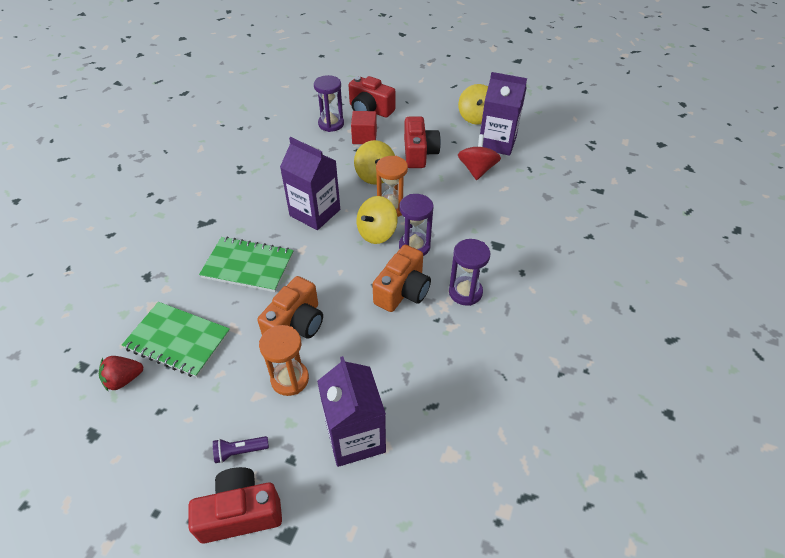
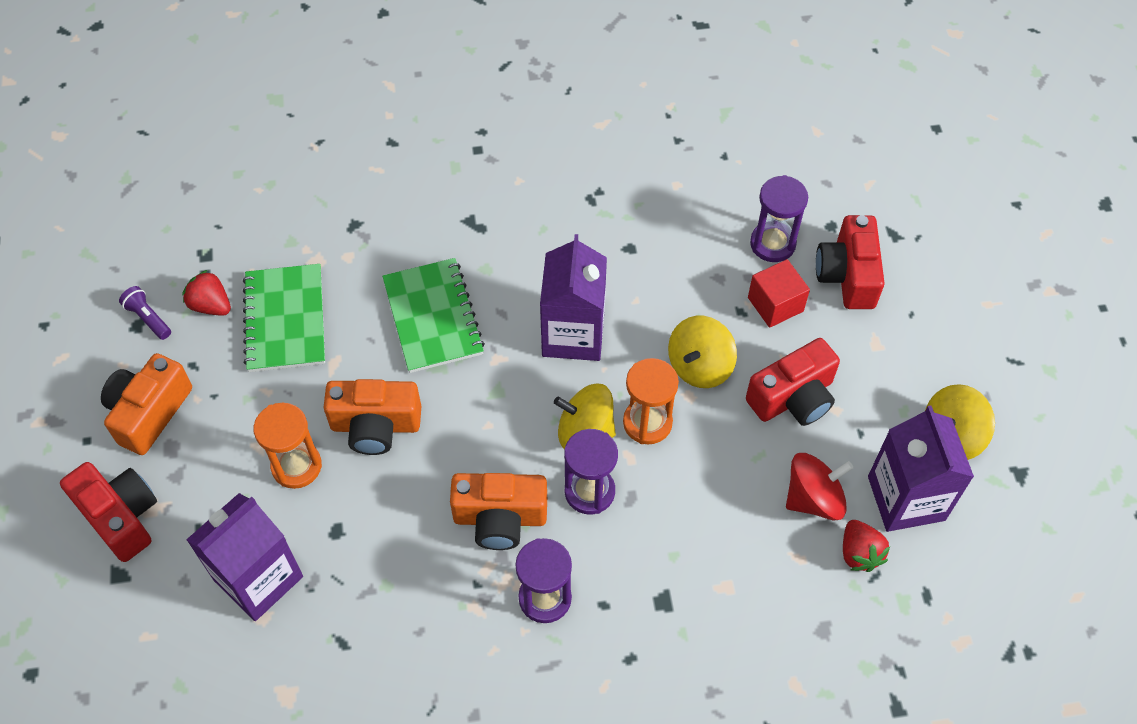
camera: 60 degrees right, 10 degrees up
(171, 456) = (149, 412): none -> orange camera
(240, 451) = (184, 473): purple flashlight -> purple flashlight (148, 318)
(515, 168) = (859, 553): none -> red strawberry

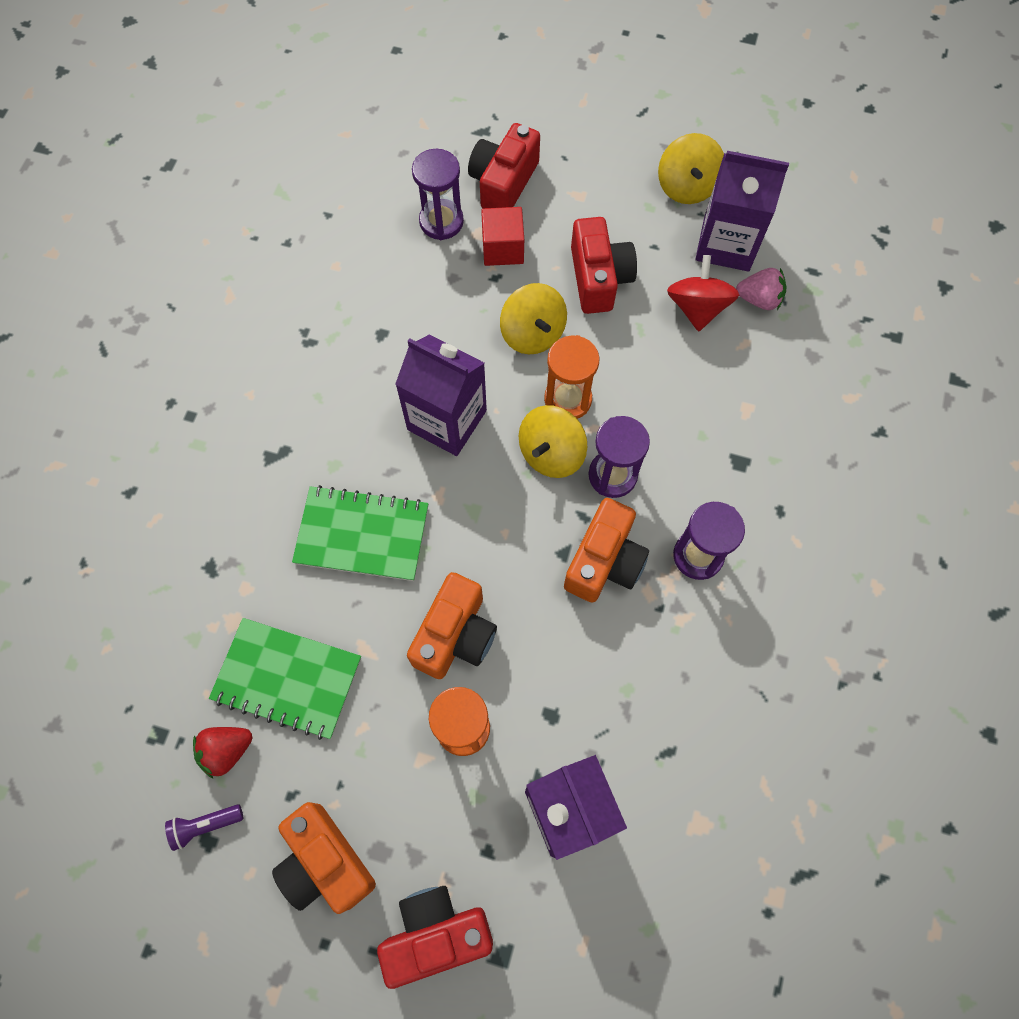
camera: 65 degrees left, 10 degrees up
(847, 275) = (503, 183): red camera -> red camera turned 90 degrees clockwise
(859, 553) = (759, 299): red strawberry -> pink strawberry

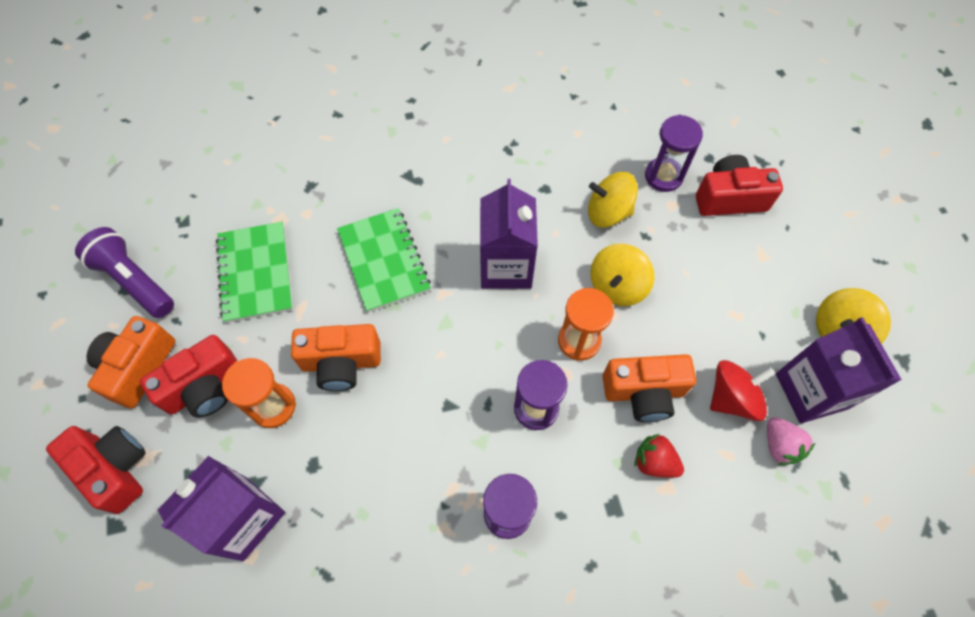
camera: 60 degrees right, 5 degrees down
(205, 825) = (134, 281): purple flashlight -> purple flashlight, size x1.96
(226, 750) = (190, 265): red strawberry -> red strawberry (654, 462)
(503, 248) = (673, 227): red cube -> none
(551, 453) = (525, 352): yellow spinning top -> yellow spinning top (608, 212)
(599, 278) = (700, 308): red camera -> red camera (204, 387)
(604, 561) = (459, 440): orange camera -> orange camera (644, 392)

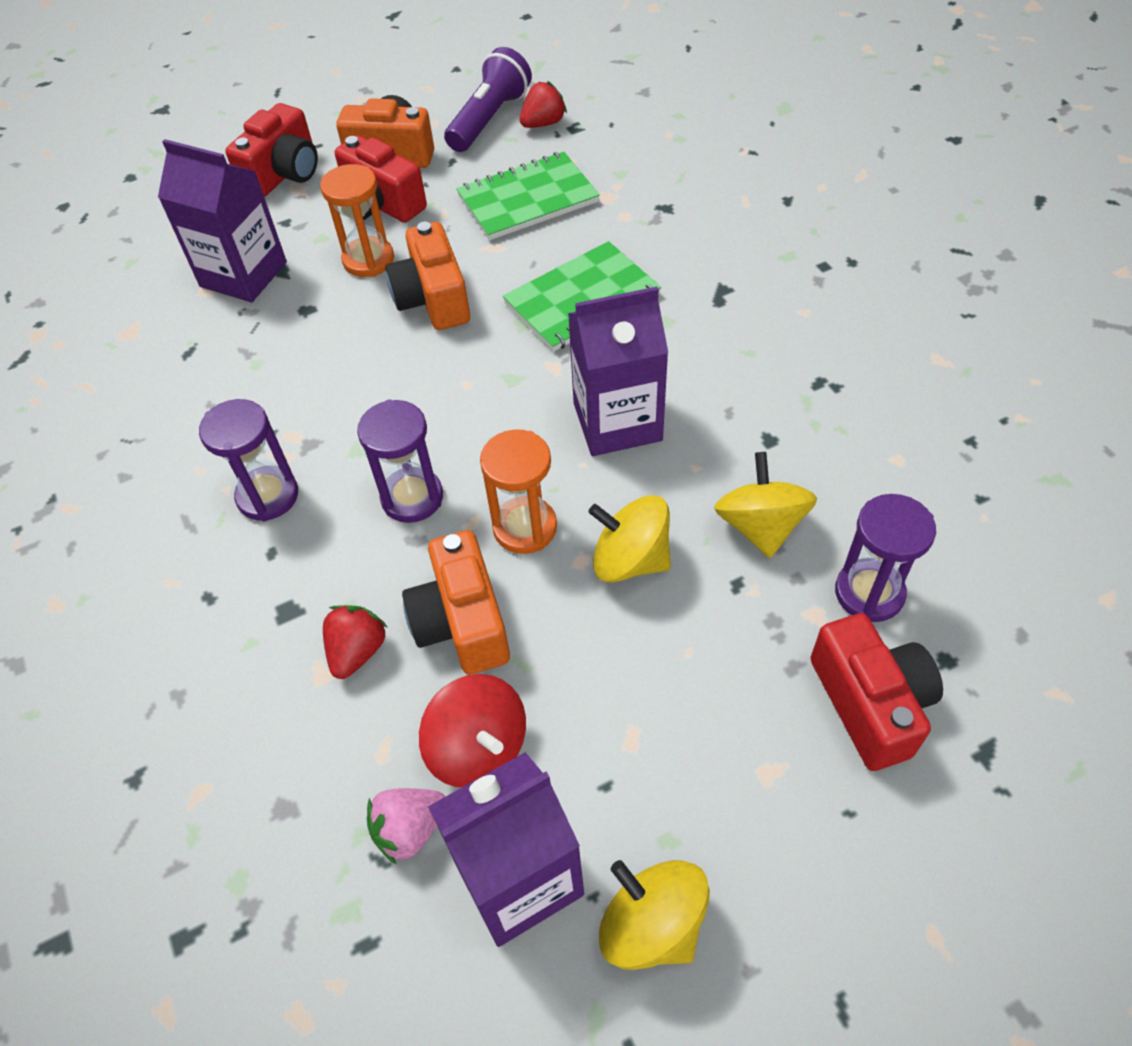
camera: 80 degrees right, 10 degrees down
(164, 242) = (543, 123): none -> red strawberry

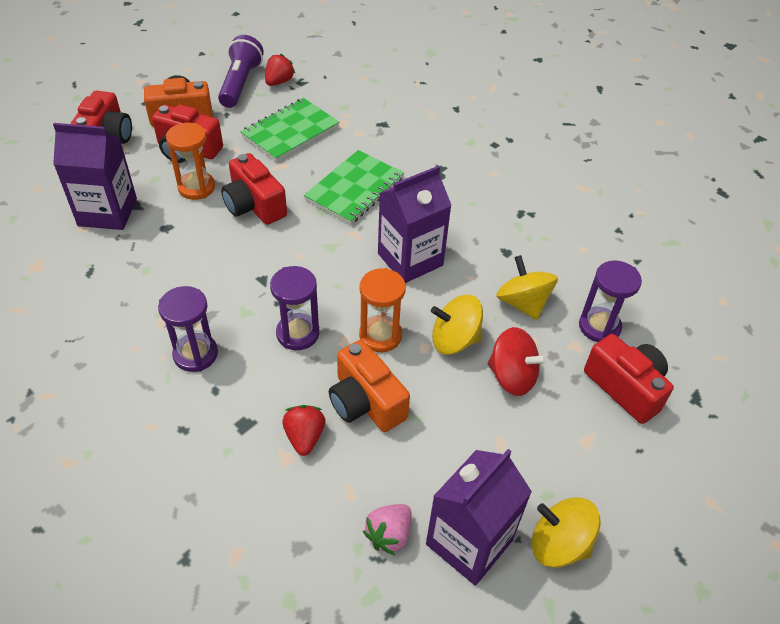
camera: 25 degrees left, 5 degrees down
(433, 299) = (254, 205): orange camera -> red camera
(478, 747) = (410, 474): red spinning top -> red spinning top (512, 376)

